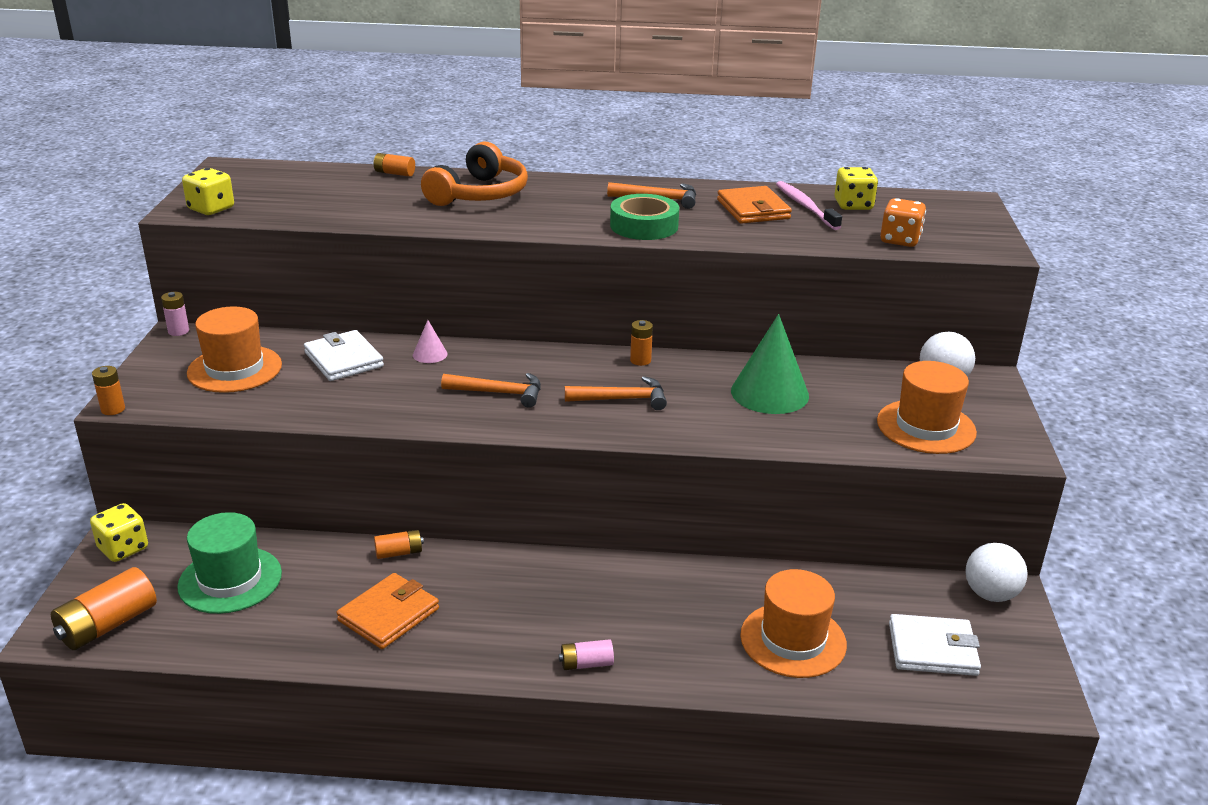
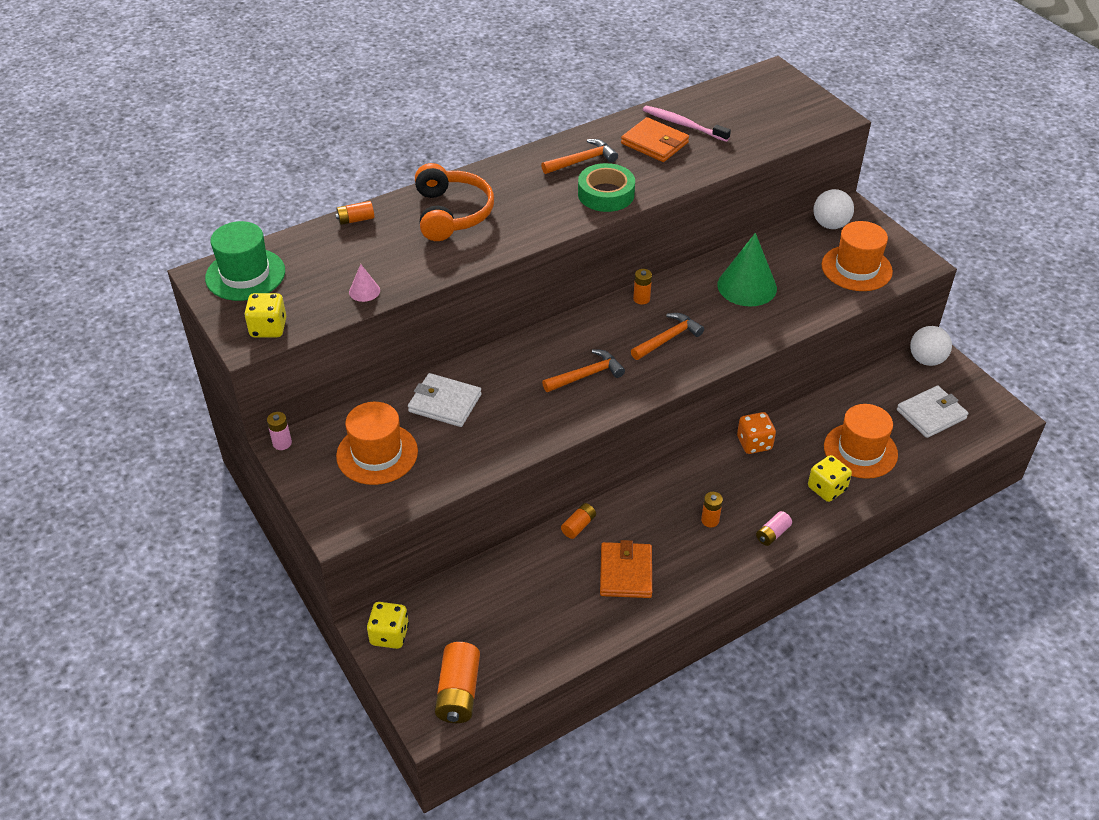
camera: 35 degrees left, 15 degrees up
(113, 409) = (338, 537): orange battery -> orange battery (710, 520)
(230, 580) = (495, 611): green hat -> green hat (245, 274)
(430, 354) = (498, 366): pink cone -> pink cone (364, 291)
(853, 205) = (710, 110): yellow dice -> yellow dice (827, 489)
(900, 240) = (774, 133): orange dice -> orange dice (754, 443)

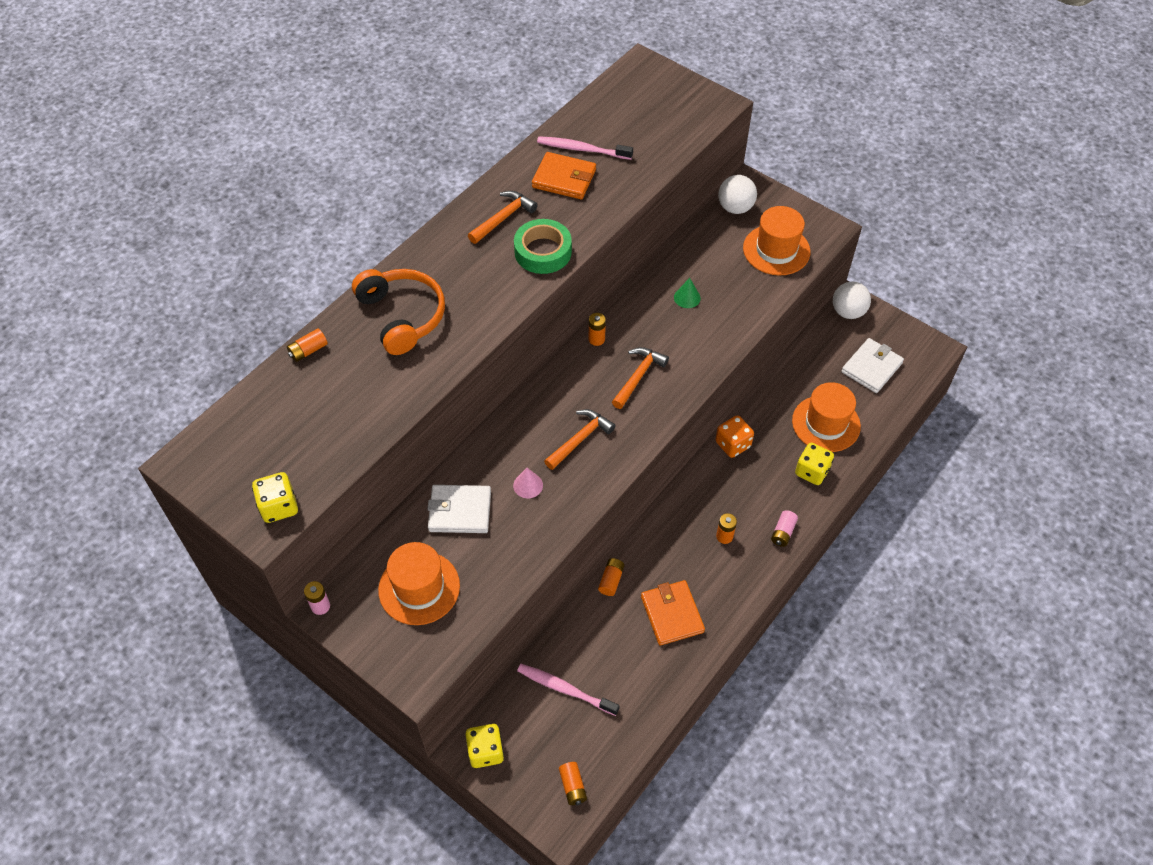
camera: 20 degrees left, 10 degrees up
(245, 274) = (224, 450): green hat -> none
(364, 291) = (356, 433): pink cone -> pink cone (528, 485)
(458, 692) = (572, 786): orange battery -> orange battery, size x0.55
(490, 605) = (565, 689): none -> pink toothbrush
(747, 286) = (687, 297): green cone -> green cone, size x0.46

